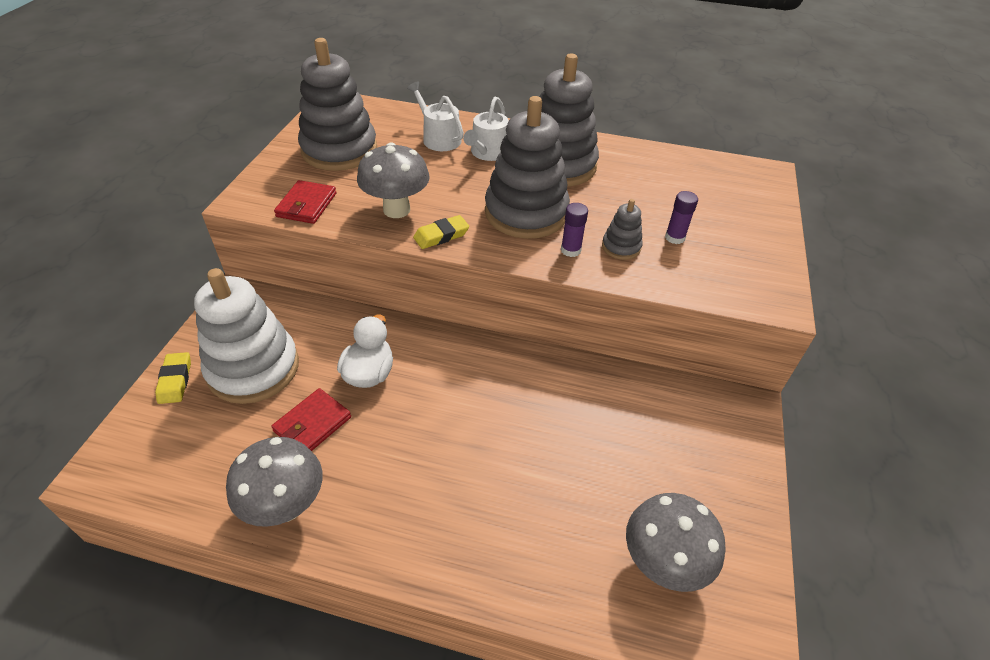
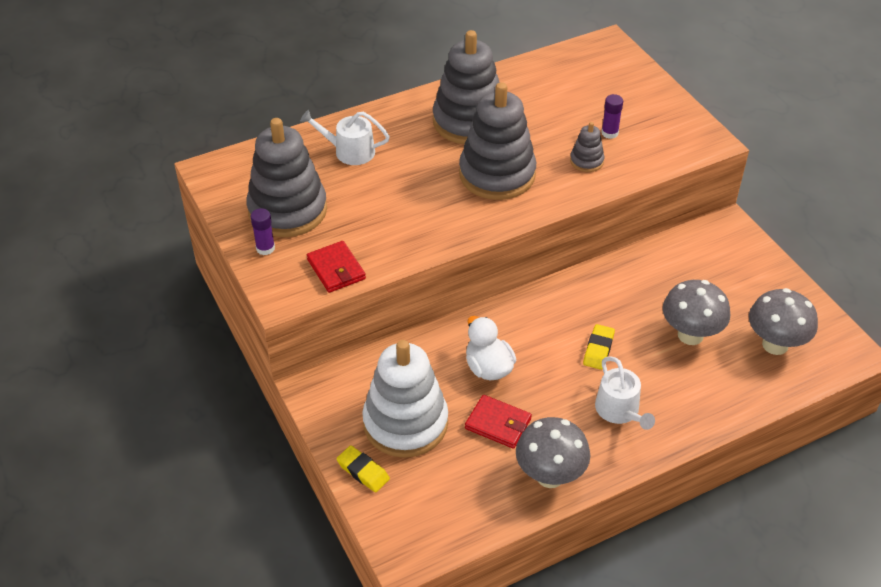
camera: 40 degrees left, 0 degrees up
(312, 424) = (498, 424): red wallet -> red wallet turned 60 degrees counterclockwise
(396, 210) = (407, 230): grey mushroom -> grey mushroom (690, 335)
(441, 236) = (465, 228): yellow eraser -> yellow eraser (598, 349)
(487, 153) = (404, 142): white watering can -> white watering can (619, 411)
(570, 250) = (560, 184): purple glue stick -> purple glue stick (265, 248)

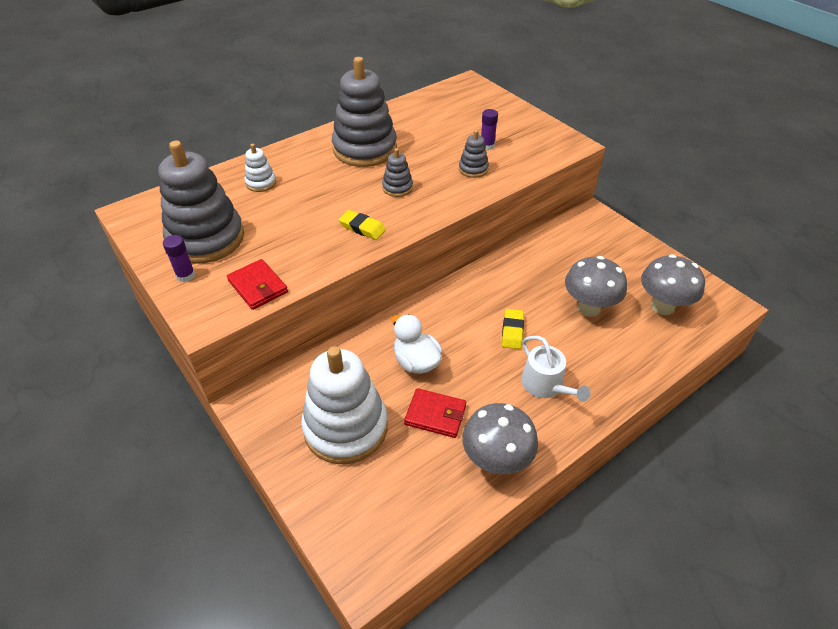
camera: 10 degrees left, 0 degrees up
(349, 151) = (261, 183): white watering can -> white stacking toy
(363, 471) = (309, 485): yellow eraser -> yellow eraser (362, 228)
(497, 174) = (397, 188): grey stacking toy -> grey stacking toy, size x0.45

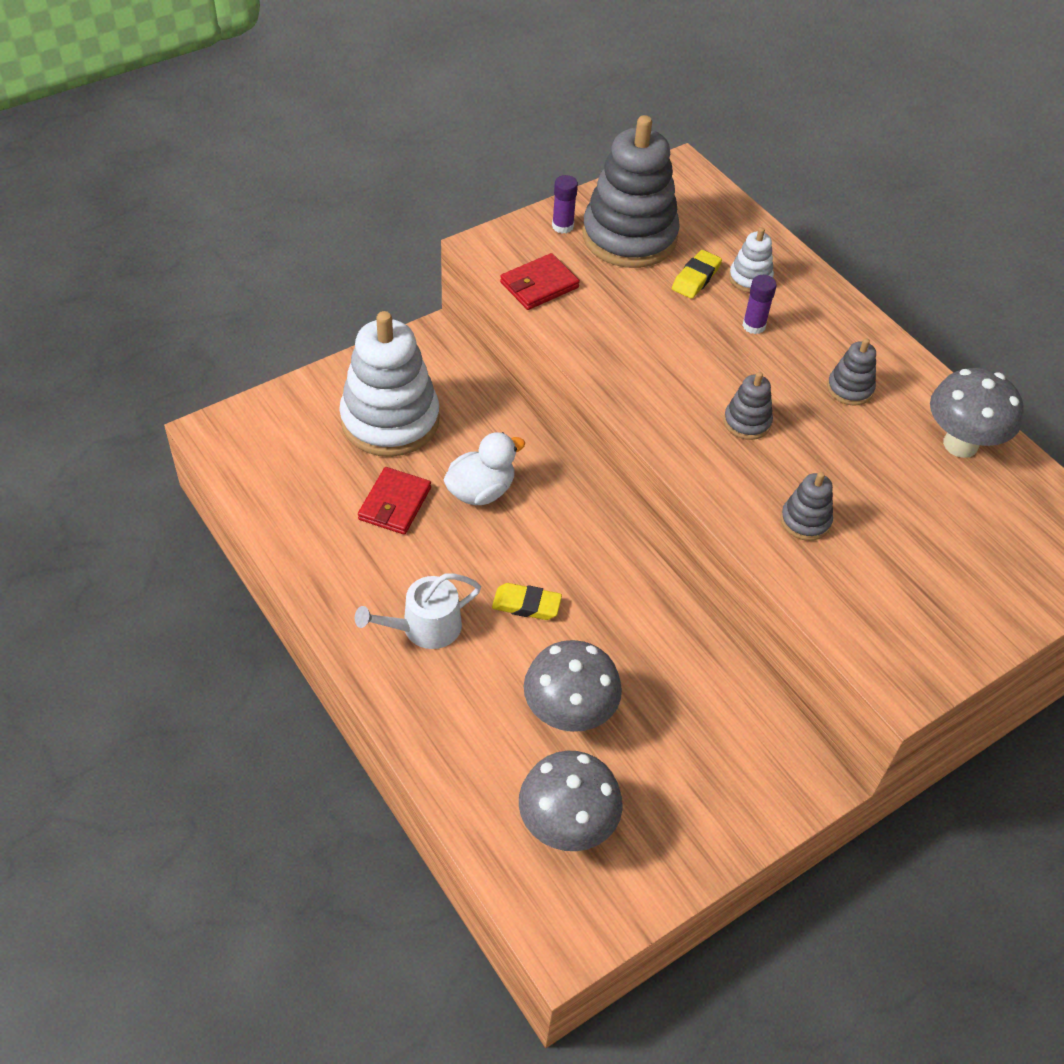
camera: 90 degrees right, 5 degrees up
(362, 228) = (650, 380): yellow eraser -> yellow eraser (696, 278)
(365, 149) = (850, 389): grey stacking toy -> grey stacking toy, size x0.45
(487, 146) = (880, 549): purple glue stick -> purple glue stick (753, 326)
(496, 460) = (320, 555): grey mushroom -> grey mushroom (960, 444)

